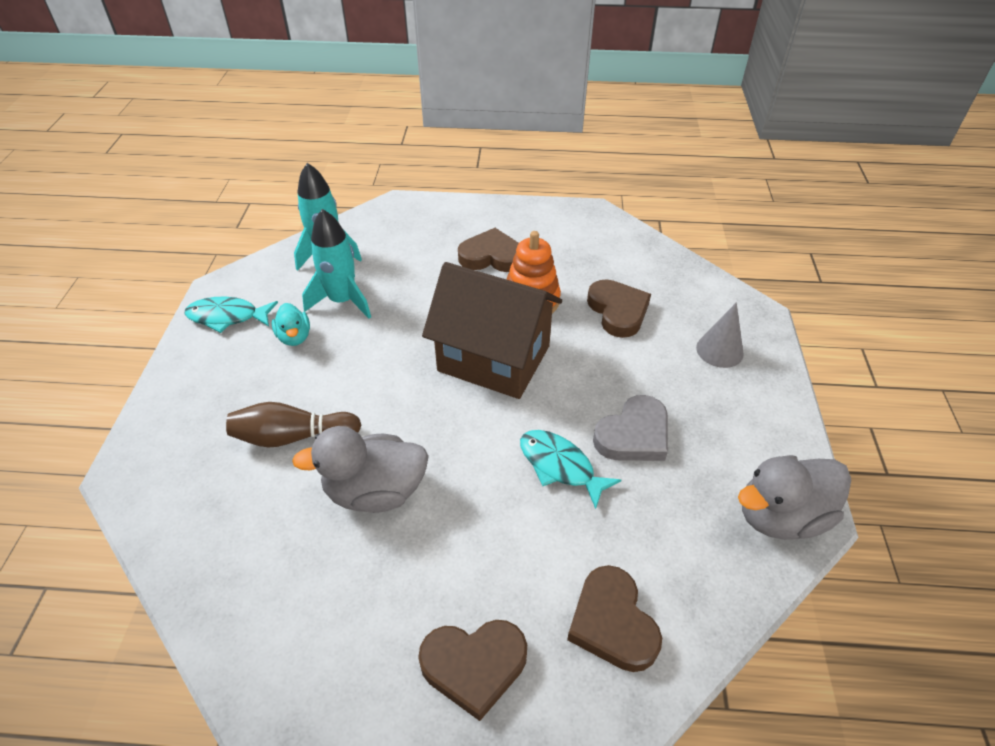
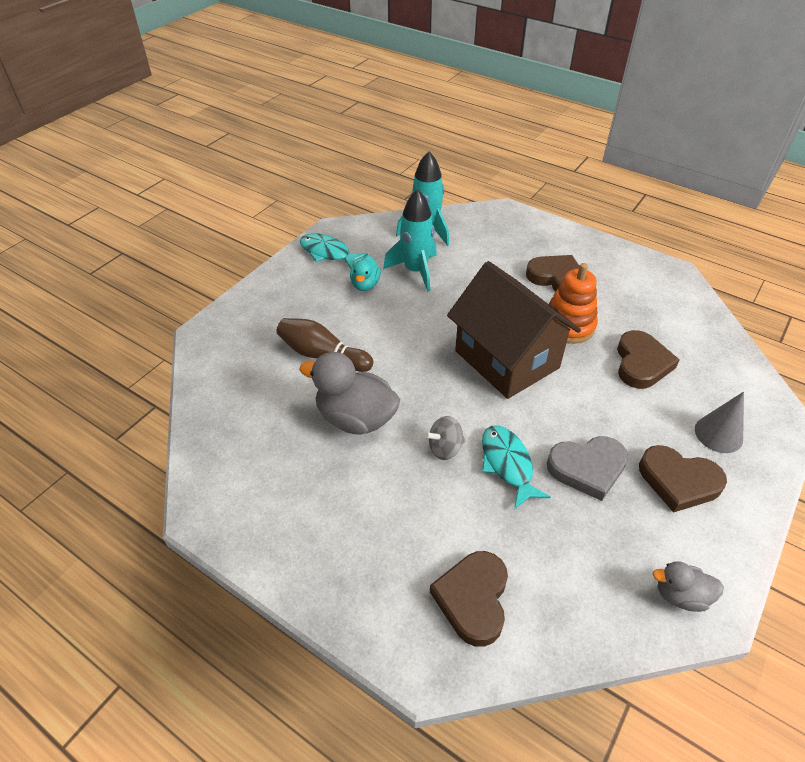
camera: 30 degrees right, 0 degrees up
(474, 666) = (350, 572): brown heart -> brown heart (678, 481)
(490, 479) = (445, 448): none -> grey spinning top
(781, 516) = (680, 595): grey duck -> grey duck, size x0.55

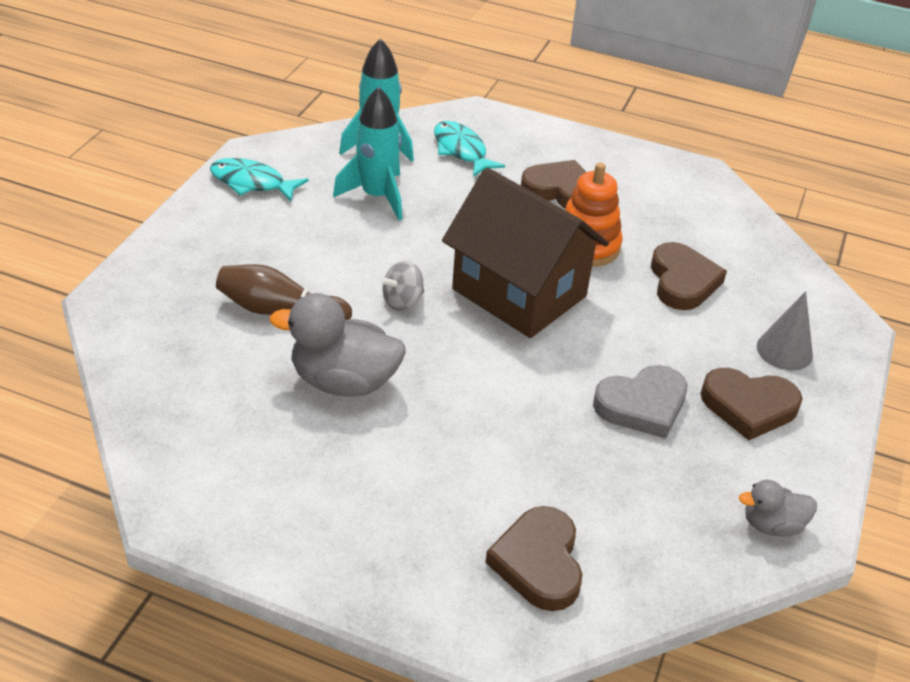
camera: 15 degrees left, 5 degrees down
(365, 285) = (314, 219): turquoise duck -> none
(445, 448) = (466, 403): grey spinning top -> grey spinning top (402, 301)
(507, 464) = (547, 412): turquoise fish -> turquoise fish (461, 150)

